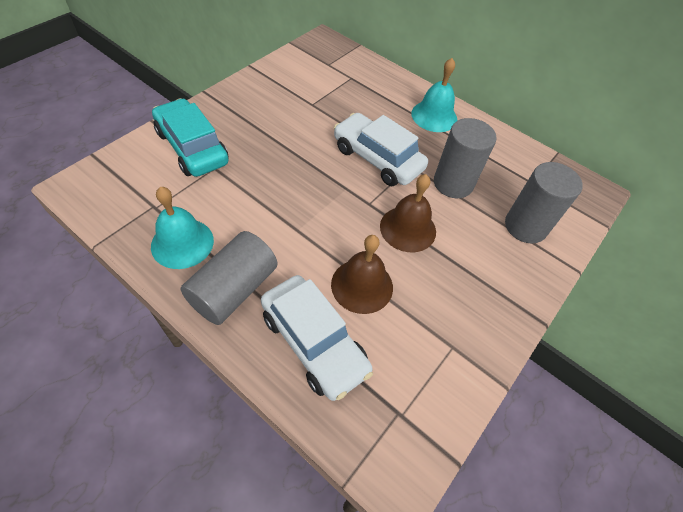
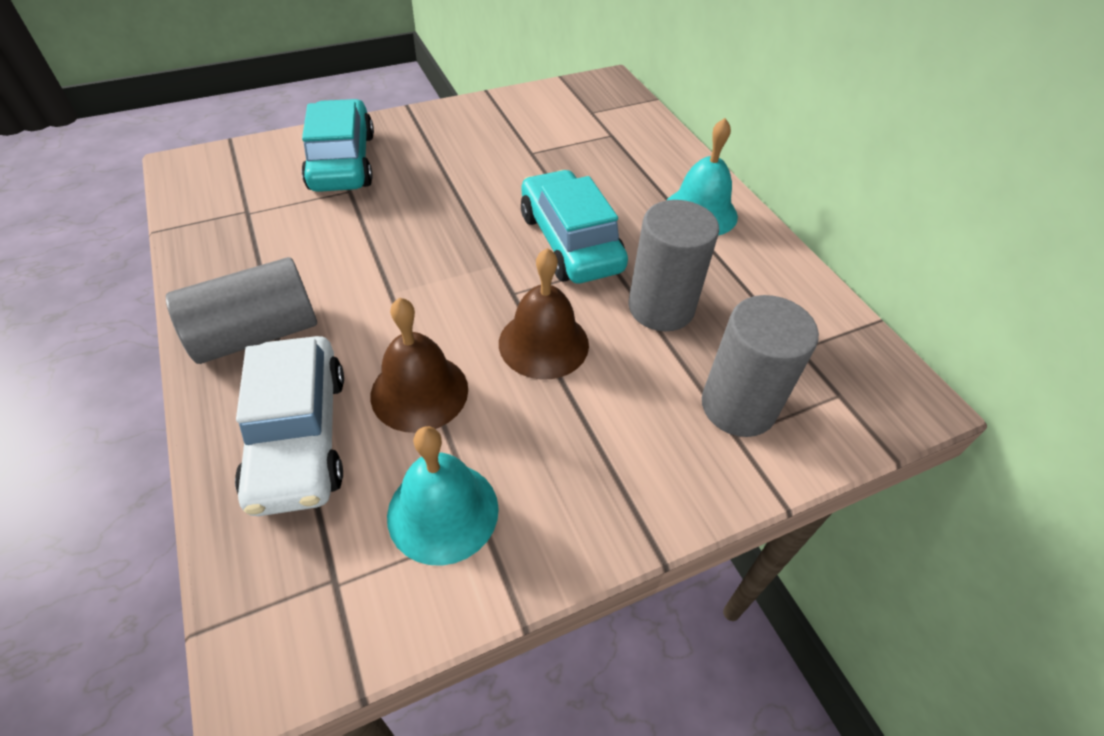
camera: 30 degrees right, 5 degrees down
(182, 243) = (243, 261): turquoise bell -> turquoise bell (443, 511)
(377, 159) = (570, 242): white car -> turquoise car

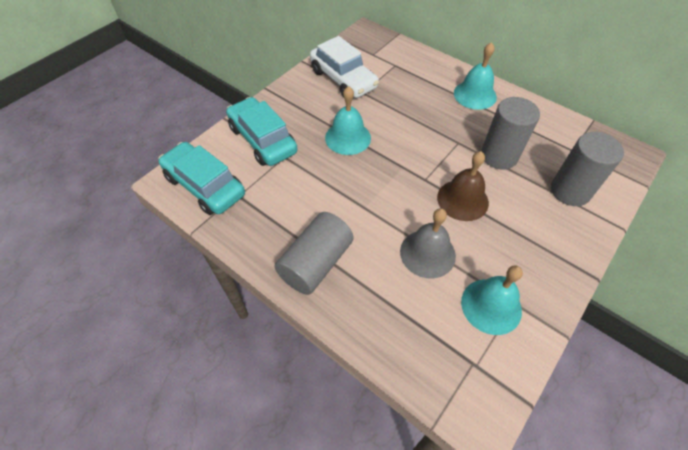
camera: 25 degrees left, 5 degrees up
(299, 436) = (391, 305): white car -> white car (343, 79)
(419, 392) = (427, 253): brown bell -> grey bell
(455, 199) = (348, 137): none -> turquoise bell
(570, 242) = (427, 138): turquoise car -> turquoise car (205, 186)

